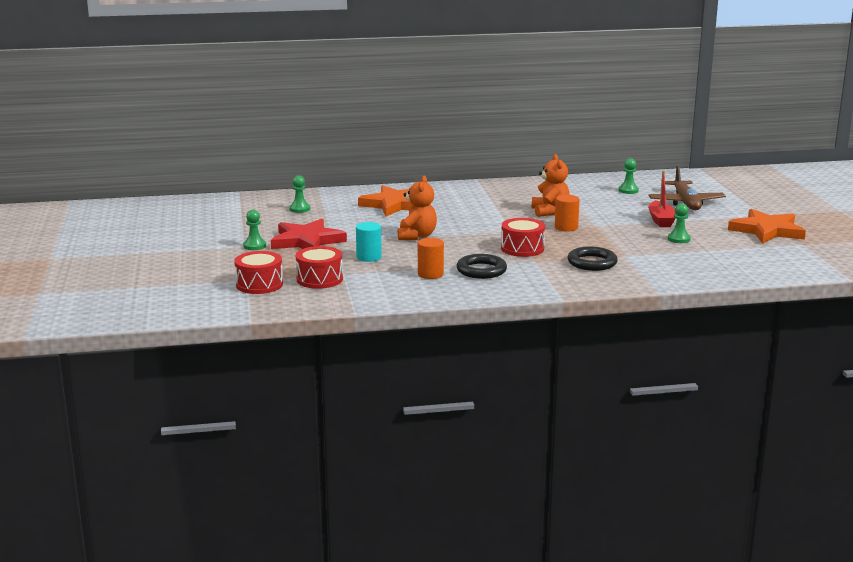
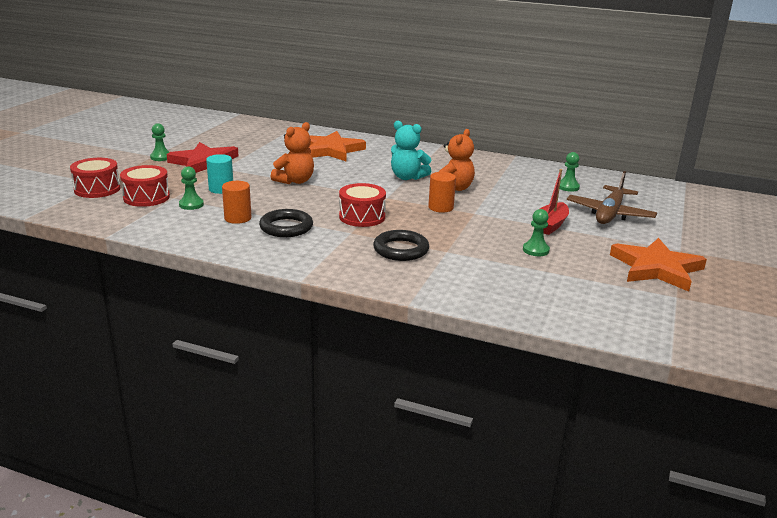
camera: 30 degrees right, 5 degrees up
(299, 209) = (253, 137): green pawn -> green pawn (191, 205)
(500, 211) = (407, 177): none -> turquoise teddy bear

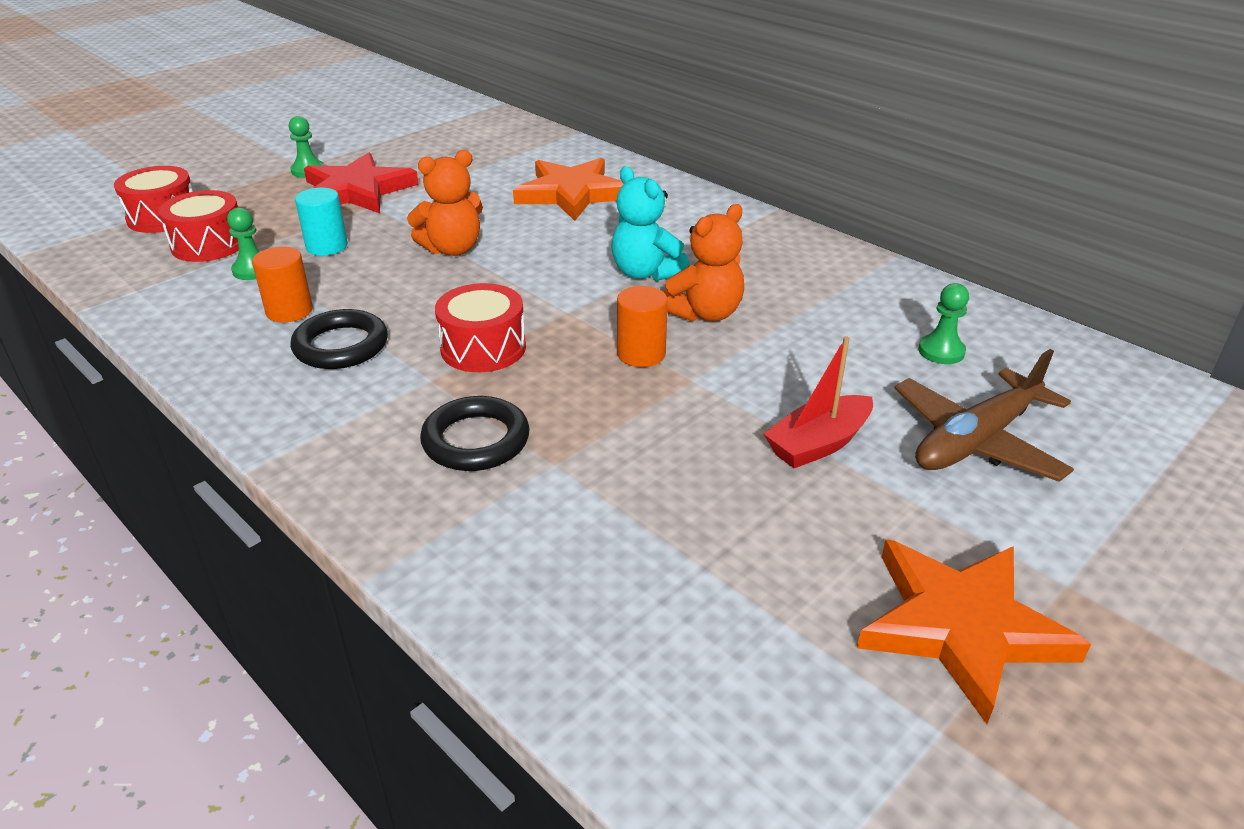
camera: 25 degrees right, 10 degrees up
(535, 250) = (730, 504): green pawn -> none

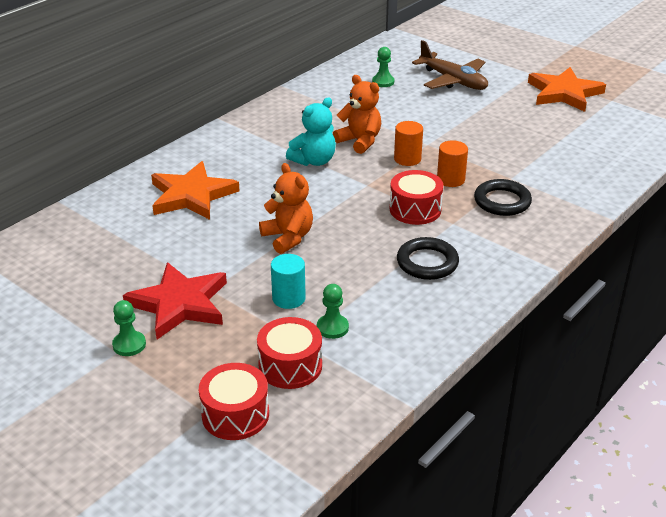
camera: 95 degrees left, 0 degrees up
(289, 311) = (389, 294): orange cylinder -> orange cylinder (450, 179)
(818, 444) = (469, 114): red boat -> none

